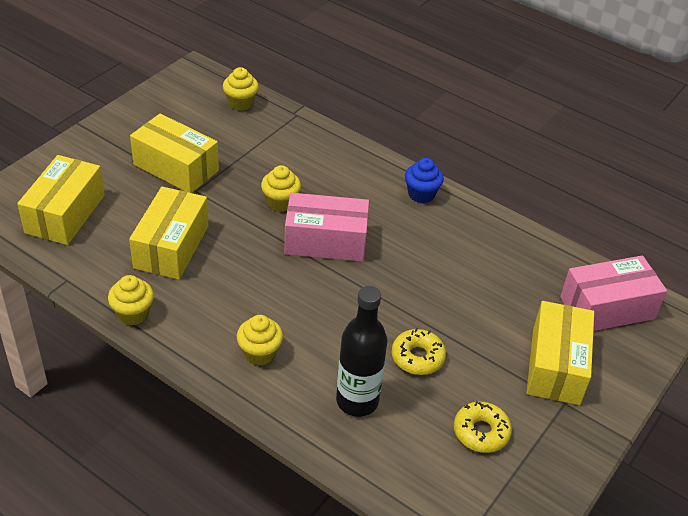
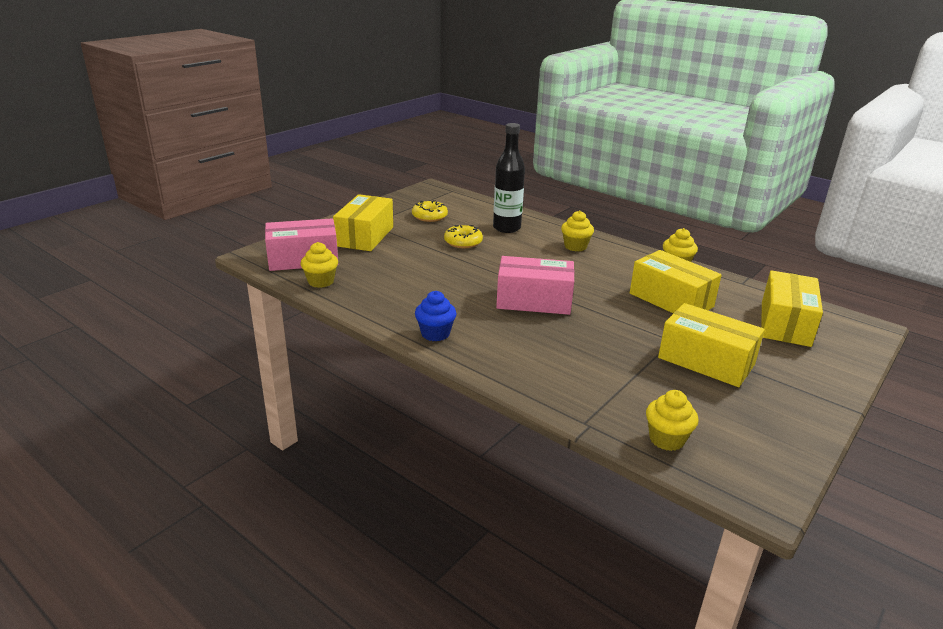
camera: 175 degrees left, 15 degrees down
(171, 247) = (671, 300): yellow box -> yellow box turned 60 degrees counterclockwise
(280, 202) = (582, 329): yellow cupcake -> yellow cupcake (321, 281)

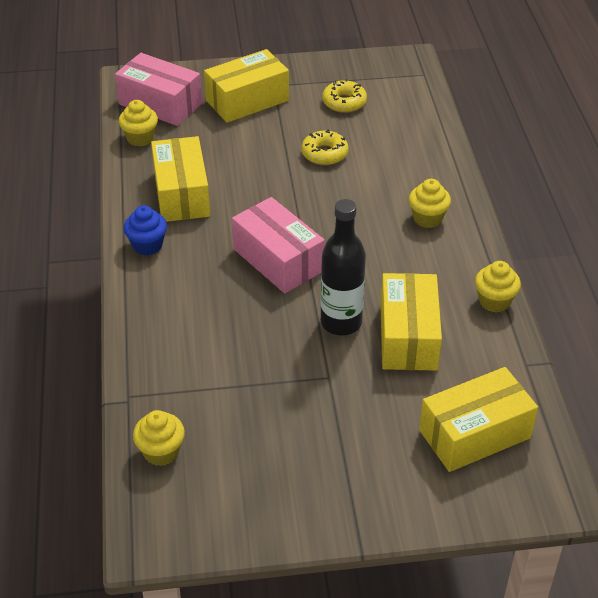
camera: 45 degrees right, 15 degrees up
(506, 228) = (397, 157): black bottle -> black bottle (341, 322)
(706, 361) = (319, 415): yellow box -> yellow box (182, 194)

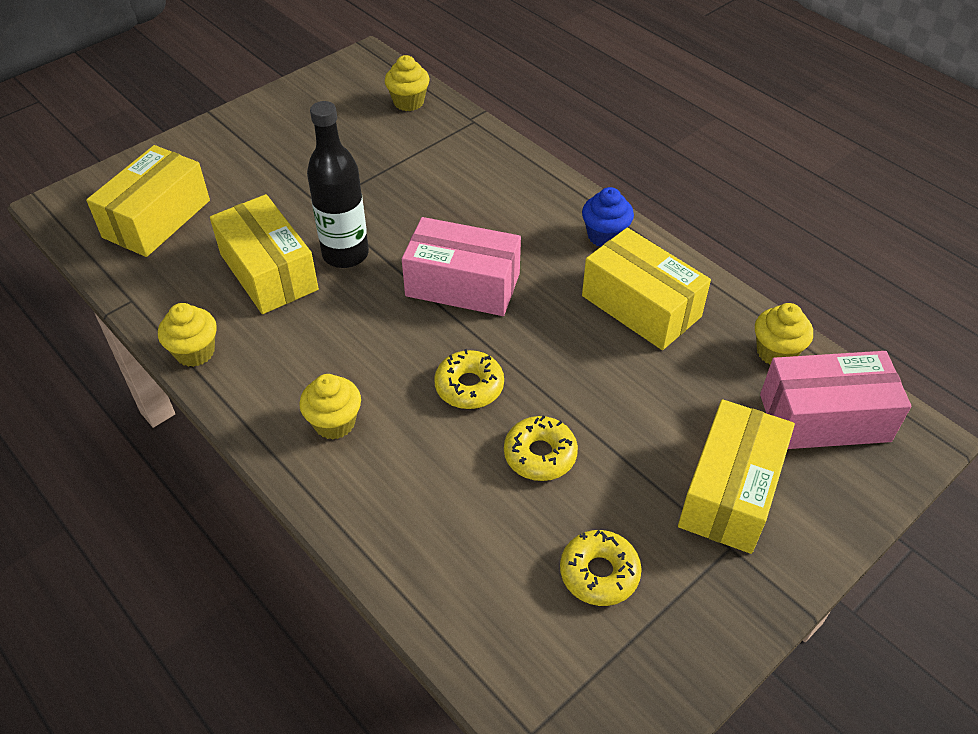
camera: 145 degrees right, 5 degrees up
(331, 201) = (469, 386): none -> yellow donut

